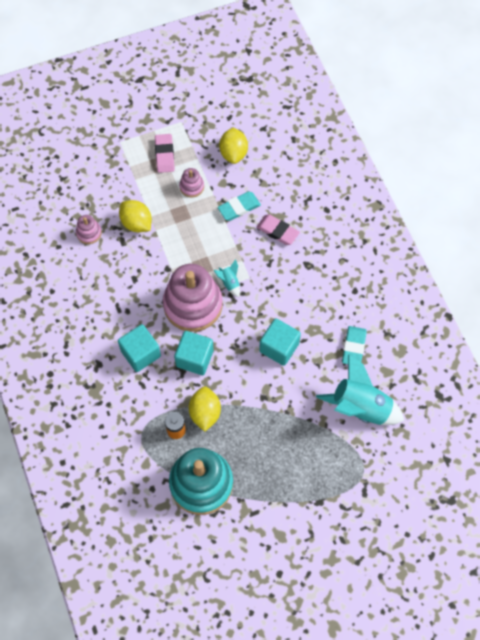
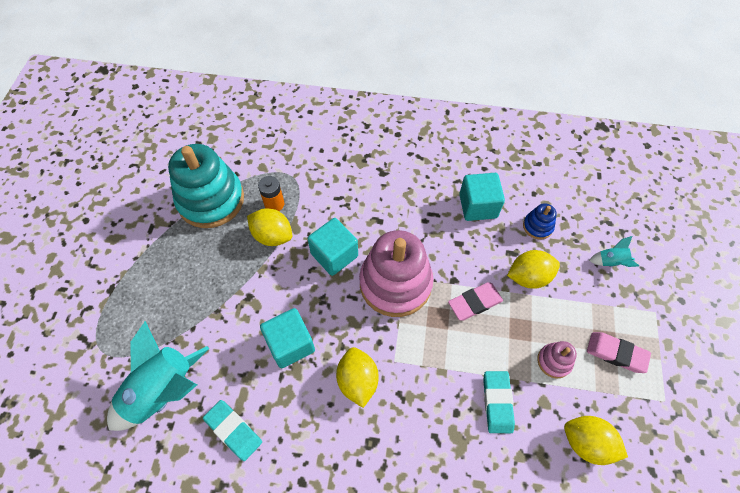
camera: 120 degrees right, 5 degrees down
(89, 233) = (537, 226): pink stacking toy -> blue stacking toy
(140, 353) = (371, 211): turquoise cube -> turquoise cube (478, 206)
(229, 282) = (400, 335): turquoise rocket -> turquoise rocket (610, 262)
(276, 292) = (357, 381): none -> yellow lemon
(277, 231) = (439, 432): pink eraser -> pink eraser (475, 302)

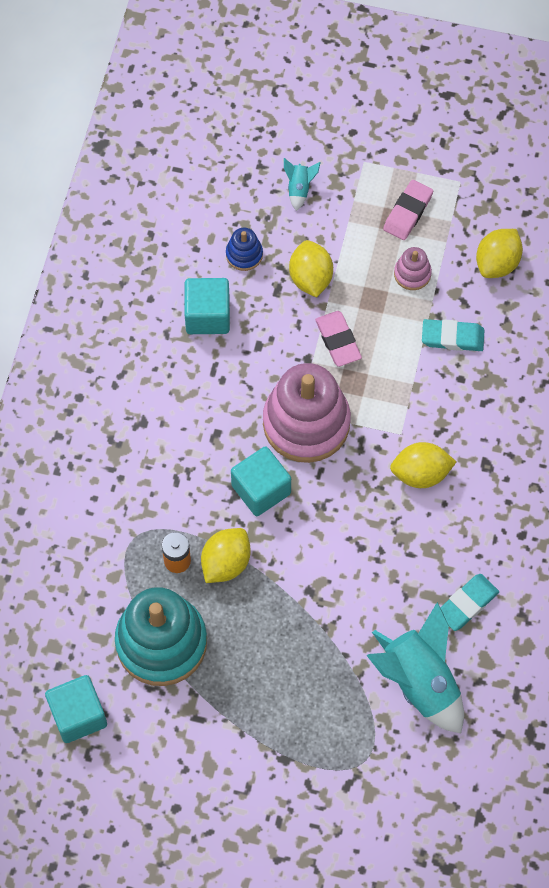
camera: 85 degrees left, 5 degrees up
(290, 344) = (373, 543): turquoise cube -> turquoise cube (78, 715)

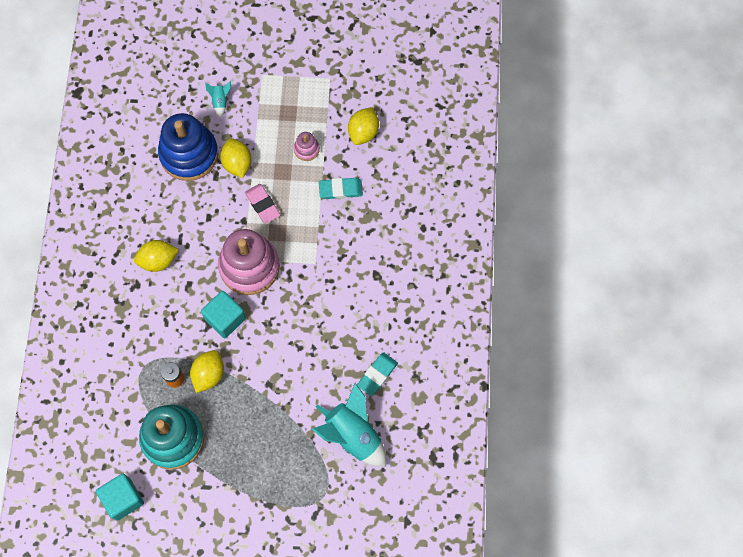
camera: 10 degrees left, 5 degrees up
(207, 316) = (170, 202): turquoise cube -> none
(244, 254) = (189, 154): blue stacking toy -> blue stacking toy, size x2.27
(408, 212) = (297, 106): pink eraser -> none
(420, 473) = (332, 289): yellow lemon -> yellow lemon (158, 260)

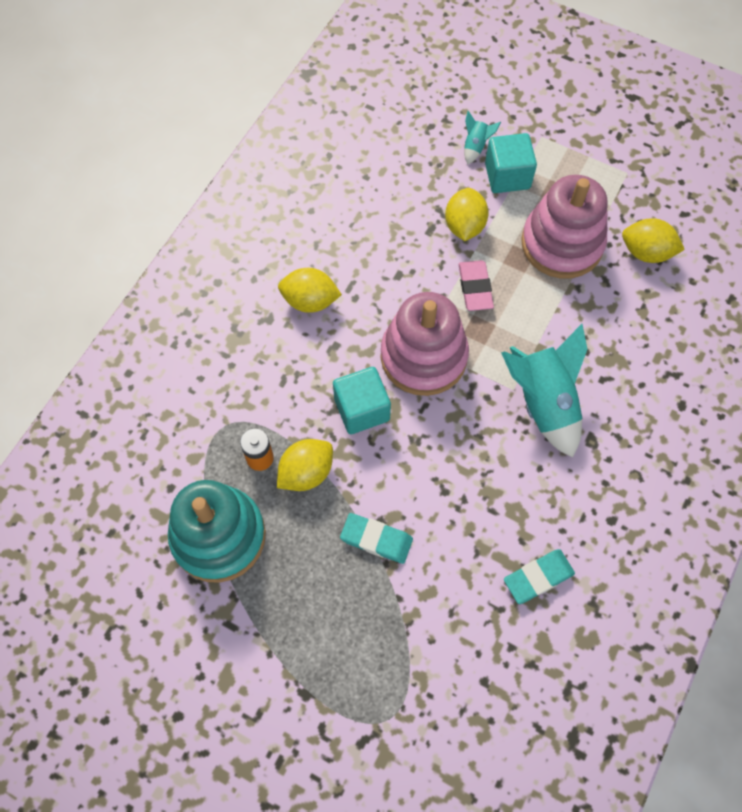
camera: 25 degrees right, 5 degrees down
(123, 499) = (113, 589): turquoise cube -> turquoise cube (507, 176)
(189, 154) = (408, 191): blue stacking toy -> none
(306, 149) = (562, 244): pink stacking toy -> pink stacking toy, size x2.27
(340, 189) = (586, 310): turquoise eraser -> turquoise eraser (376, 539)
(353, 435) = (468, 648): turquoise rocket -> turquoise rocket (543, 402)
(363, 132) = (646, 252): yellow lemon -> yellow lemon turned 60 degrees clockwise

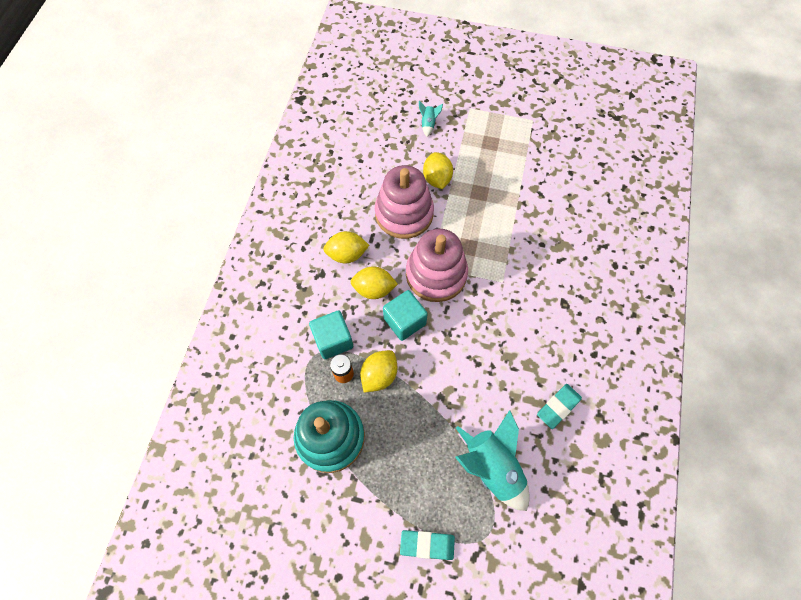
camera: 15 degrees left, 0 degrees up
(376, 539) = (441, 410): turquoise eraser -> turquoise eraser (427, 544)
(475, 288) = (456, 219): pink eraser -> none
(507, 176) = (455, 139): turquoise cube -> turquoise cube (333, 340)
(543, 402) = (525, 286): turquoise rocket -> turquoise rocket (492, 467)
(562, 244) = (505, 176): pink stacking toy -> pink stacking toy (404, 213)
(646, 252) = (561, 169): yellow lemon -> yellow lemon (374, 289)

